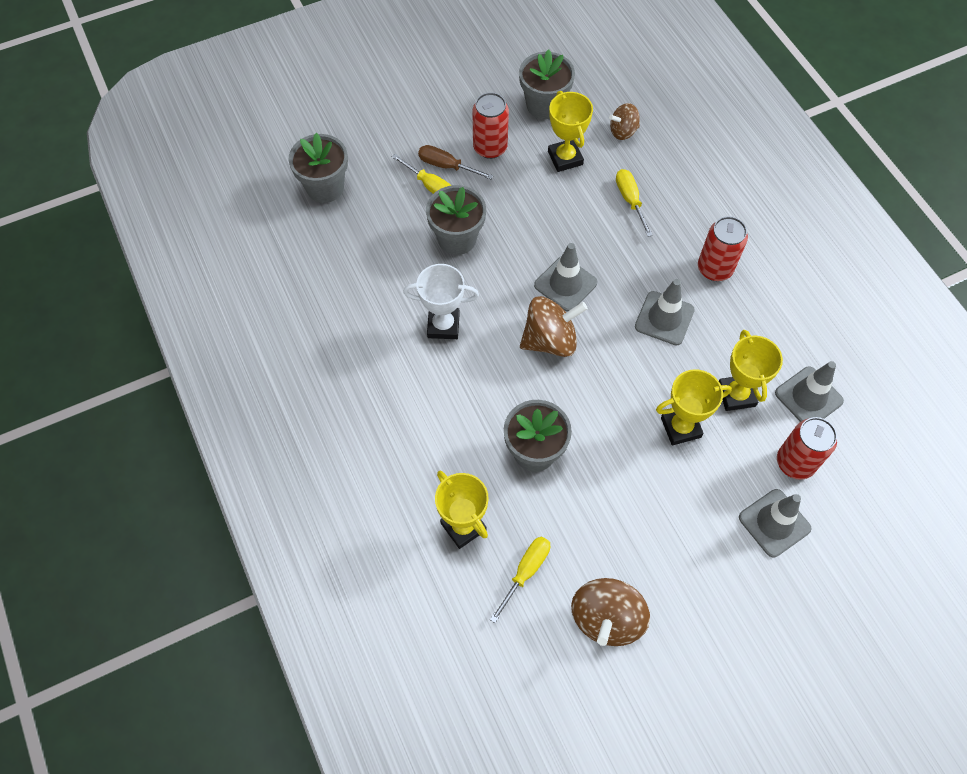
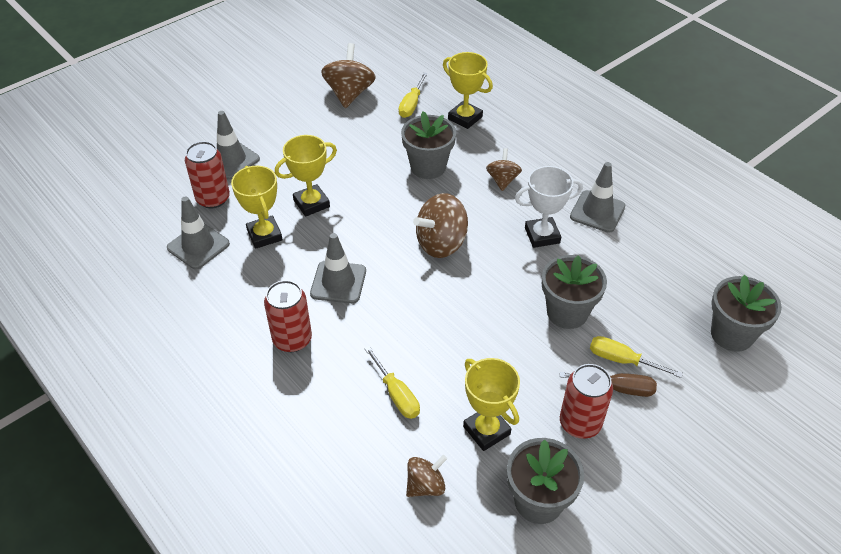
camera: 165 degrees right, 15 degrees down
(455, 409) = (502, 180): none -> brown spinning top
(565, 284) = (442, 293): grey traffic cone -> grey traffic cone (597, 211)

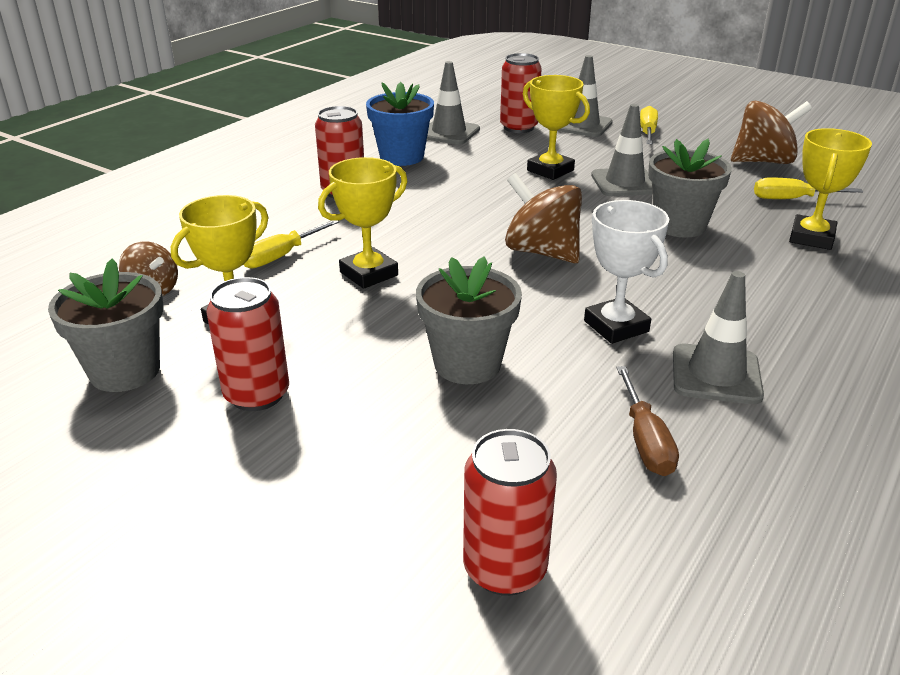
camera: 75 degrees right, 15 degrees down
(237, 288) = (401, 157): none -> blue flower pot
(264, 235) = (484, 157): yellow trophy -> yellow trophy (369, 274)
(338, 282) = (437, 201): grey traffic cone -> grey traffic cone (624, 183)
(502, 180) = (707, 281): brown spinning top -> none
(619, 388) = (330, 427): brown screwdriver -> brown screwdriver (645, 441)
(621, 360) = (390, 426): yellow screwdriver -> yellow screwdriver (647, 132)
(732, 334) = (505, 568): grey flower pot -> red can

